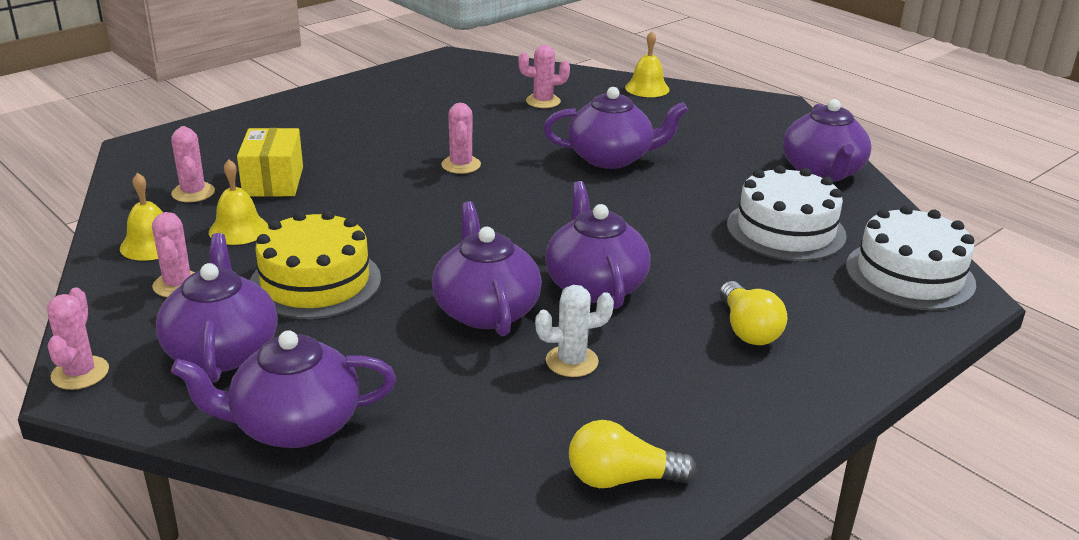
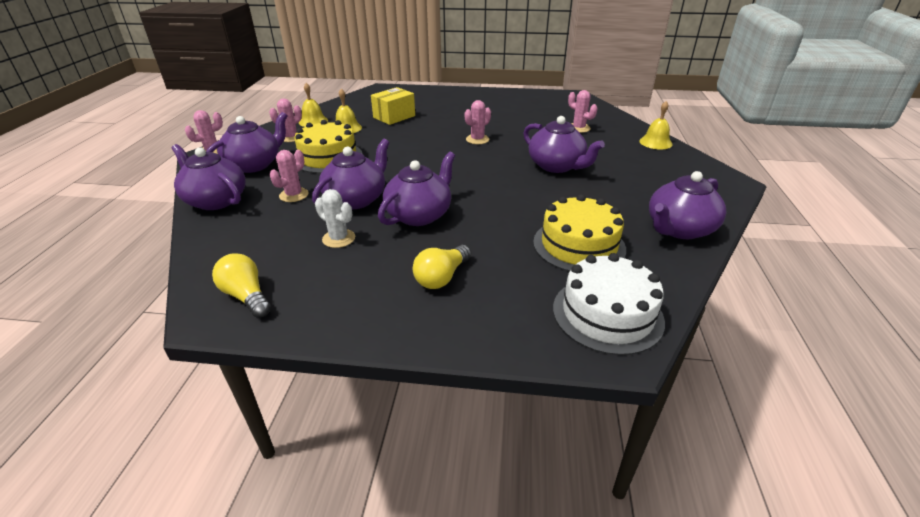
camera: 50 degrees right, 5 degrees up
(193, 193) = (361, 110): pink cactus -> pink cactus (294, 195)
(786, 230) = (579, 245): white cake -> yellow cake

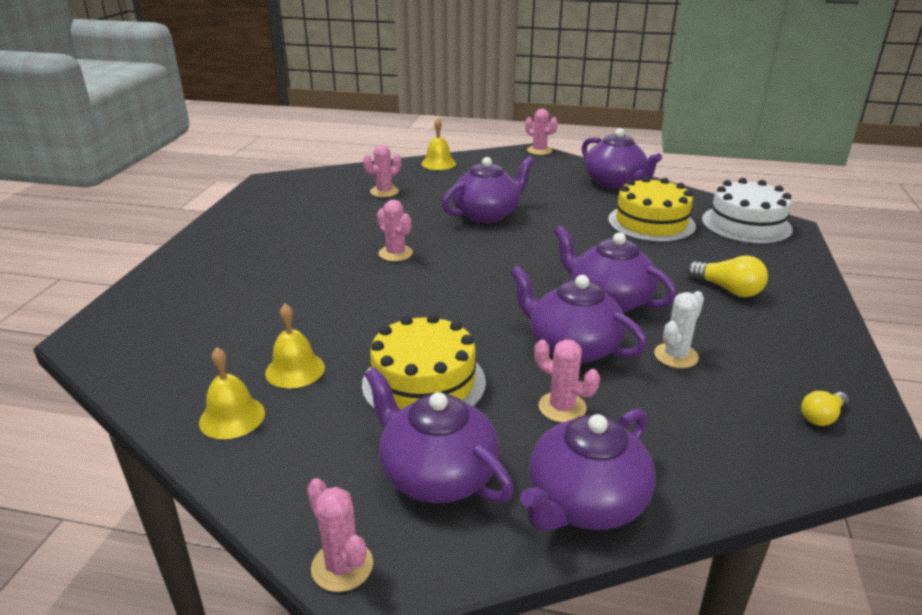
camera: 85 degrees left, 5 degrees down
(246, 296) = (821, 417): yellow light bulb -> yellow light bulb, size x0.65
(291, 137) = (312, 440): pink cactus -> pink cactus (539, 151)
(394, 117) = (265, 319): yellow box -> none

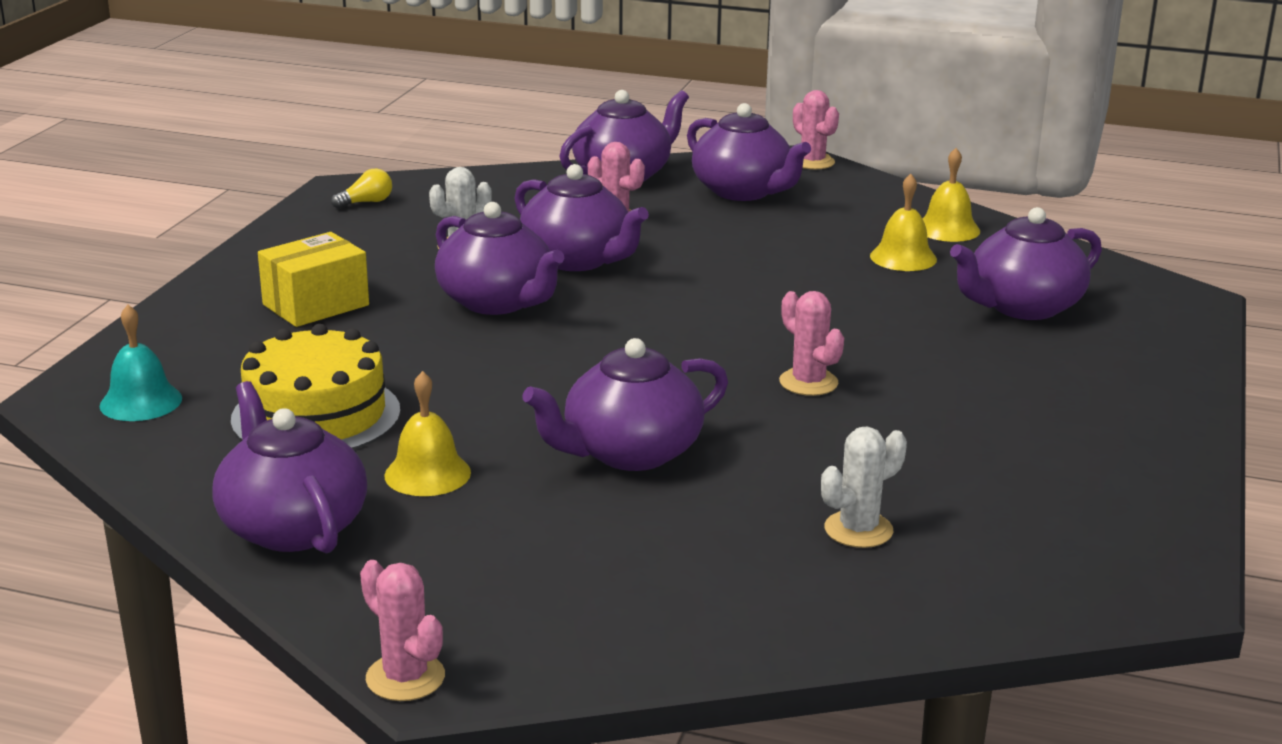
camera: 175 degrees left, 5 degrees down
(227, 319) = (1022, 307): none -> purple teapot
(384, 192) = (858, 530): pink cactus -> white cactus
(424, 383) = (756, 241): yellow cake -> none
(438, 163) = (724, 632): yellow bell -> yellow bell (427, 474)
(728, 289) = (316, 305): yellow light bulb -> yellow box
(746, 224) = (141, 402): white cake -> turquoise bell

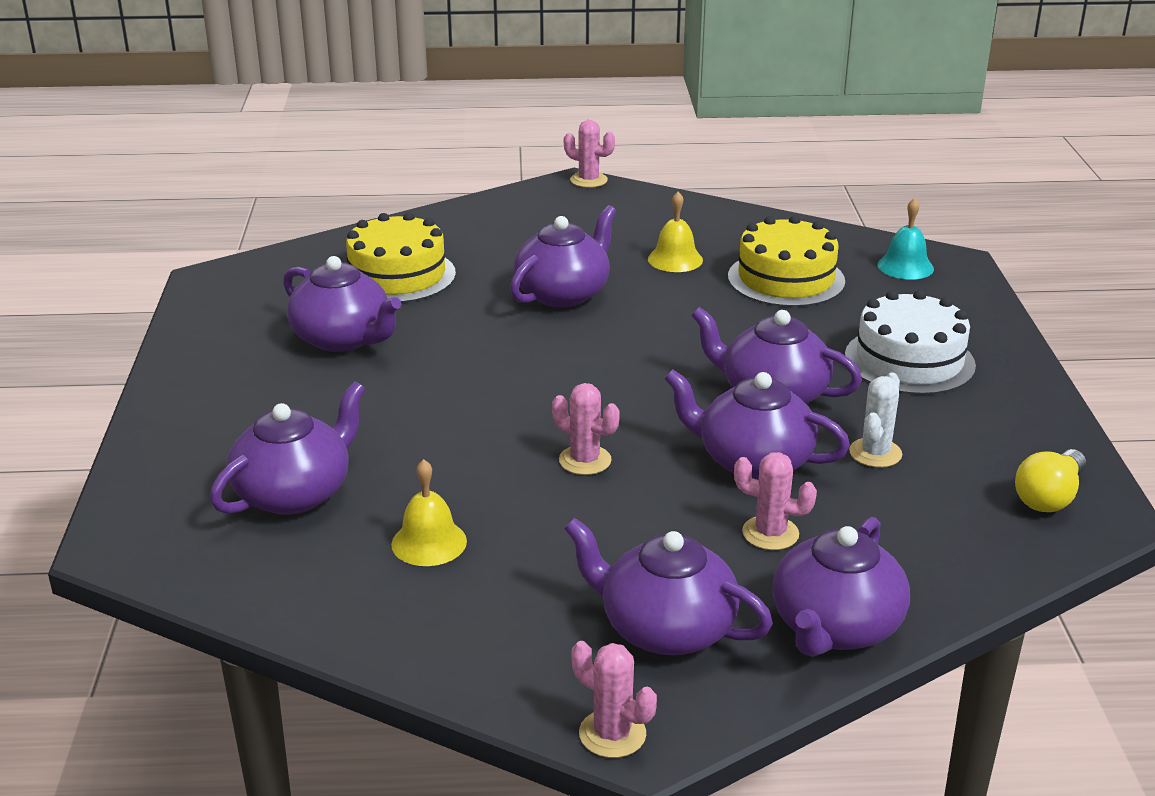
camera: 160 degrees right, 5 degrees up
(292, 526) = (716, 222): purple teapot -> purple teapot (343, 339)
(316, 305) = (909, 360): yellow box -> white cake
(366, 202) = (1049, 497): yellow light bulb -> yellow light bulb, size x1.55
(808, 382) = (468, 369): pink cactus -> pink cactus (585, 460)
(858, 530) = (397, 275): white cactus -> yellow cake
(947, 229) = (387, 610): yellow bell -> none

